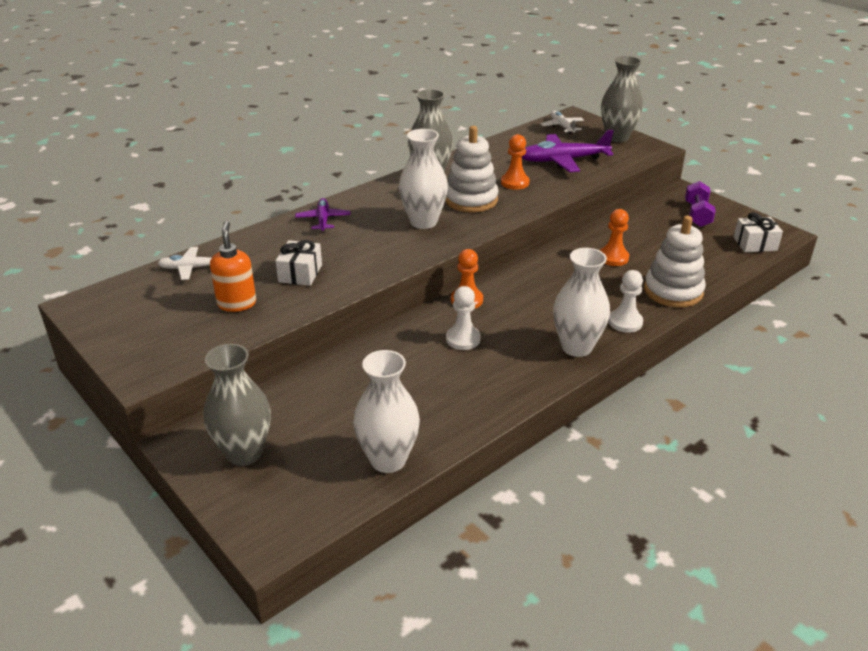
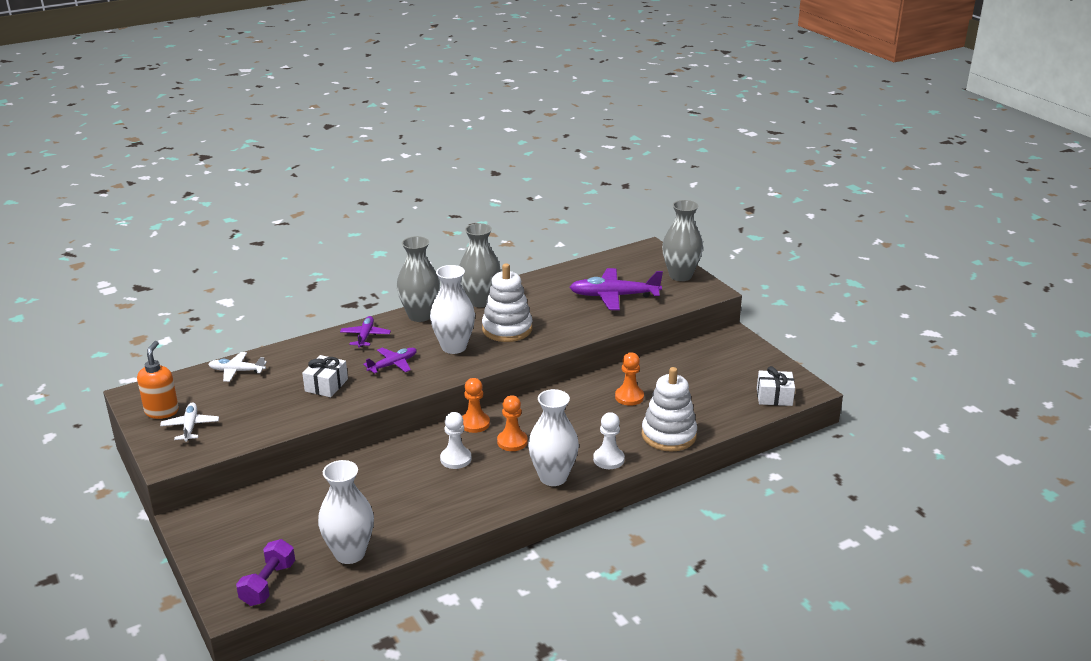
camera: 10 degrees right, 5 degrees down
(237, 303) = (263, 407): orange soap dispenser -> orange soap dispenser (162, 411)
(244, 453) = (237, 534): grey vase -> grey vase (420, 315)
(365, 245) = (393, 364): none -> purple plane
(515, 182) = (556, 315): orange pawn -> orange pawn (512, 442)
(562, 127) = (631, 259): white plane -> white plane (190, 427)
(697, 215) = (734, 362): purple dumbbell -> purple dumbbell (268, 584)

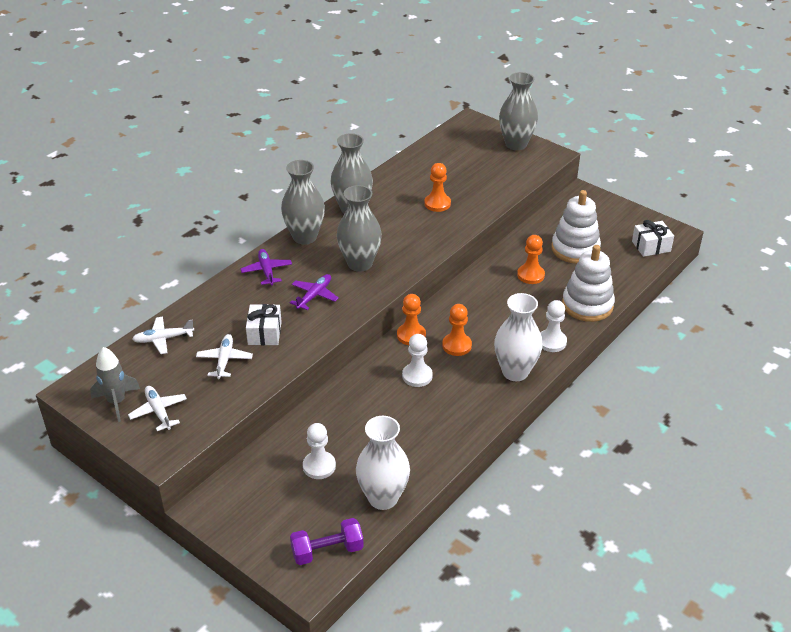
camera: 20 degrees left, 10 degrees up
(162, 411) = (117, 402): orange soap dispenser -> grey rocket
(268, 584) = (327, 551): purple dumbbell -> purple dumbbell turned 75 degrees clockwise
(275, 399) = (224, 360): none -> white plane
(311, 512) = (319, 466): none -> white pawn
(454, 347) = (359, 263): white vase -> grey vase
(507, 329) = (397, 233): white stacking toy -> white stacking toy (575, 249)
(564, 312) = (437, 204): none -> orange pawn
(614, 296) = (471, 178): purple plane -> none

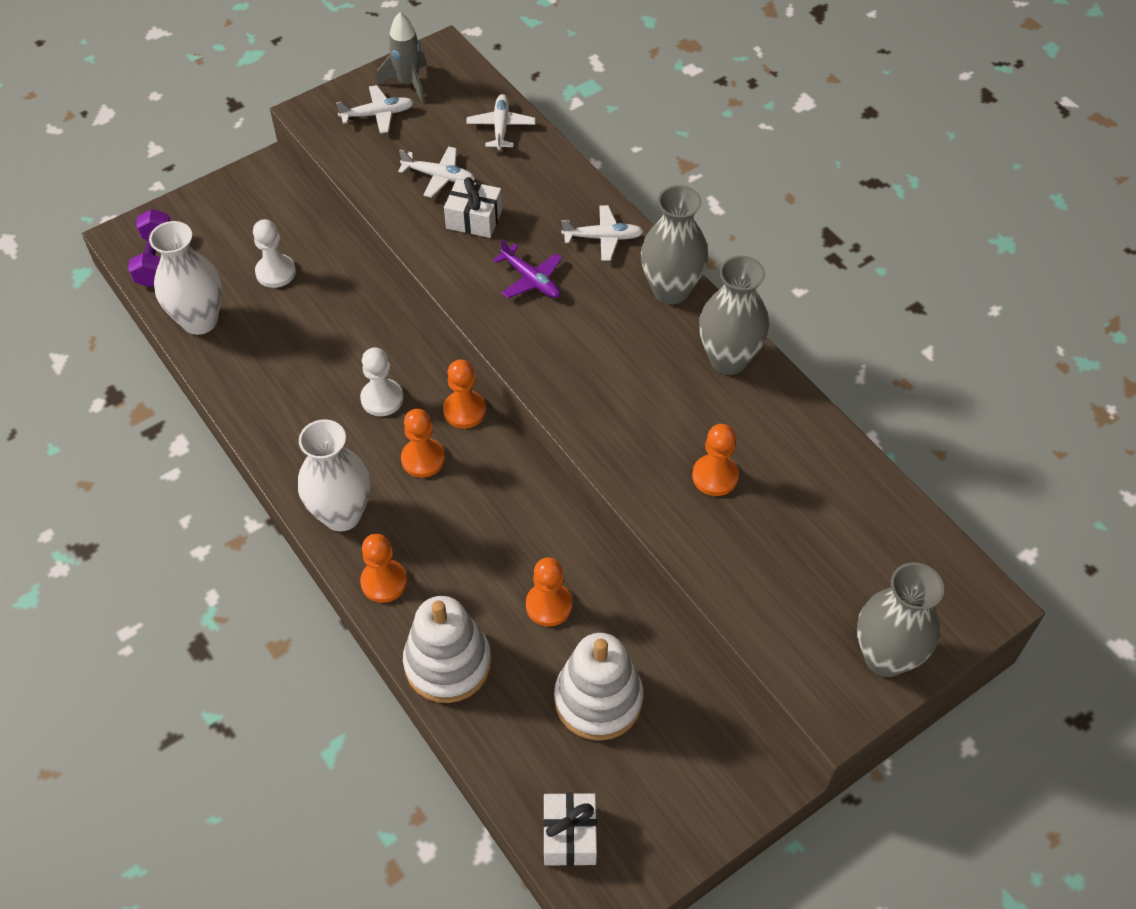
camera: 105 degrees right, 15 degrees up
(266, 271) = (603, 238): purple plane -> white plane
(359, 263) = (586, 342): grey vase -> none
(551, 342) = (384, 582): white pawn -> orange pawn

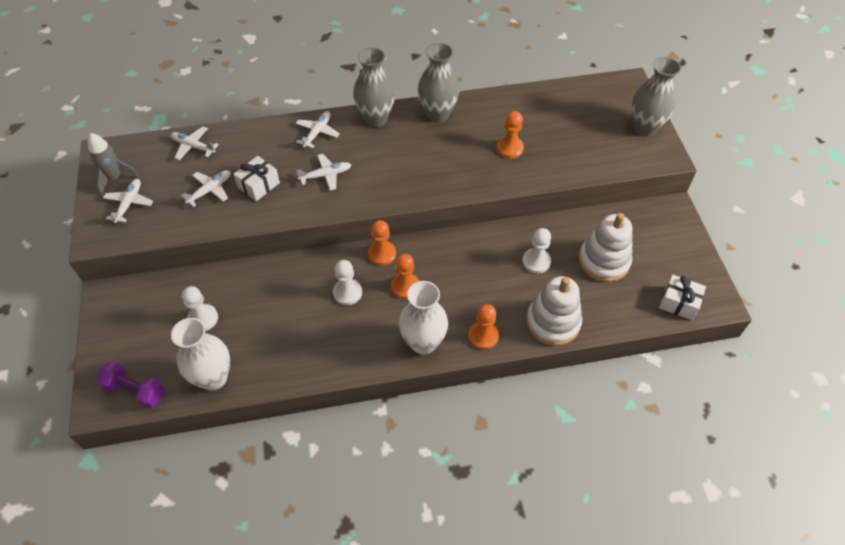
camera: 65 degrees left, 0 degrees up
(531, 279) = (325, 175): purple plane -> white plane
(549, 605) = (536, 261): orange pawn -> white pawn

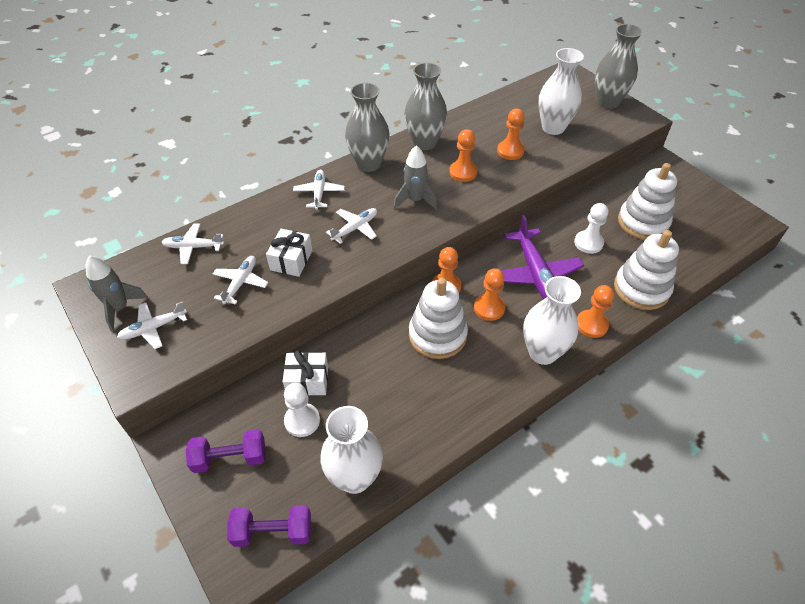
camera: 25 degrees left, 5 degrees down
(129, 203) = (154, 328): white plane -> white plane turned 105 degrees counterclockwise
(138, 325) = (230, 458): none -> purple dumbbell
(347, 292) = (437, 335): white pawn -> white stacking toy
(392, 167) = (415, 200): none -> grey rocket
(452, 155) = (463, 172): none -> orange pawn
(467, 272) = (535, 274): none -> purple plane
(568, 138) = (553, 128): none -> white vase
(678, 303) = (726, 234): white gift -> white gift (307, 380)

